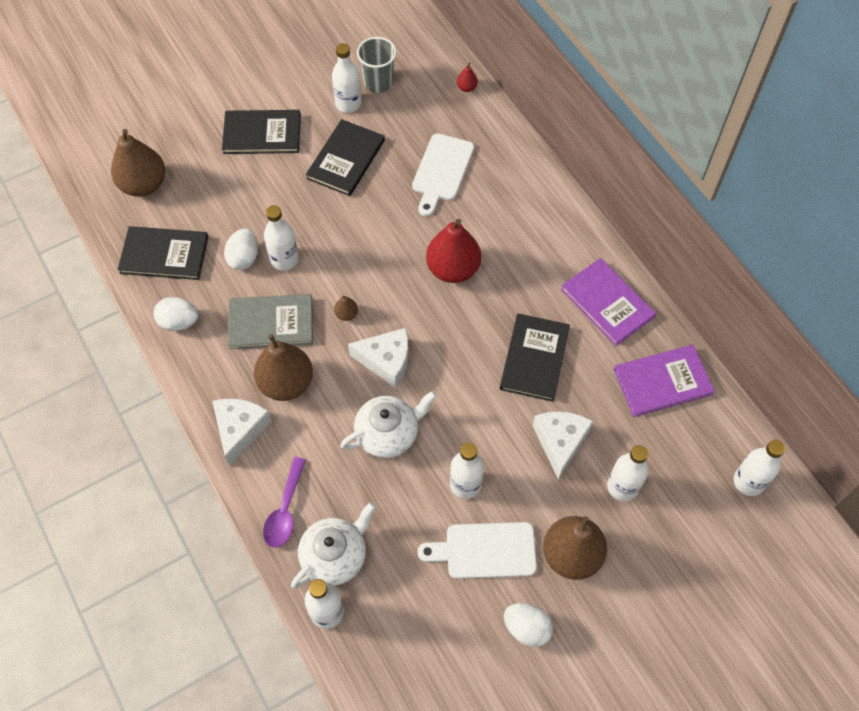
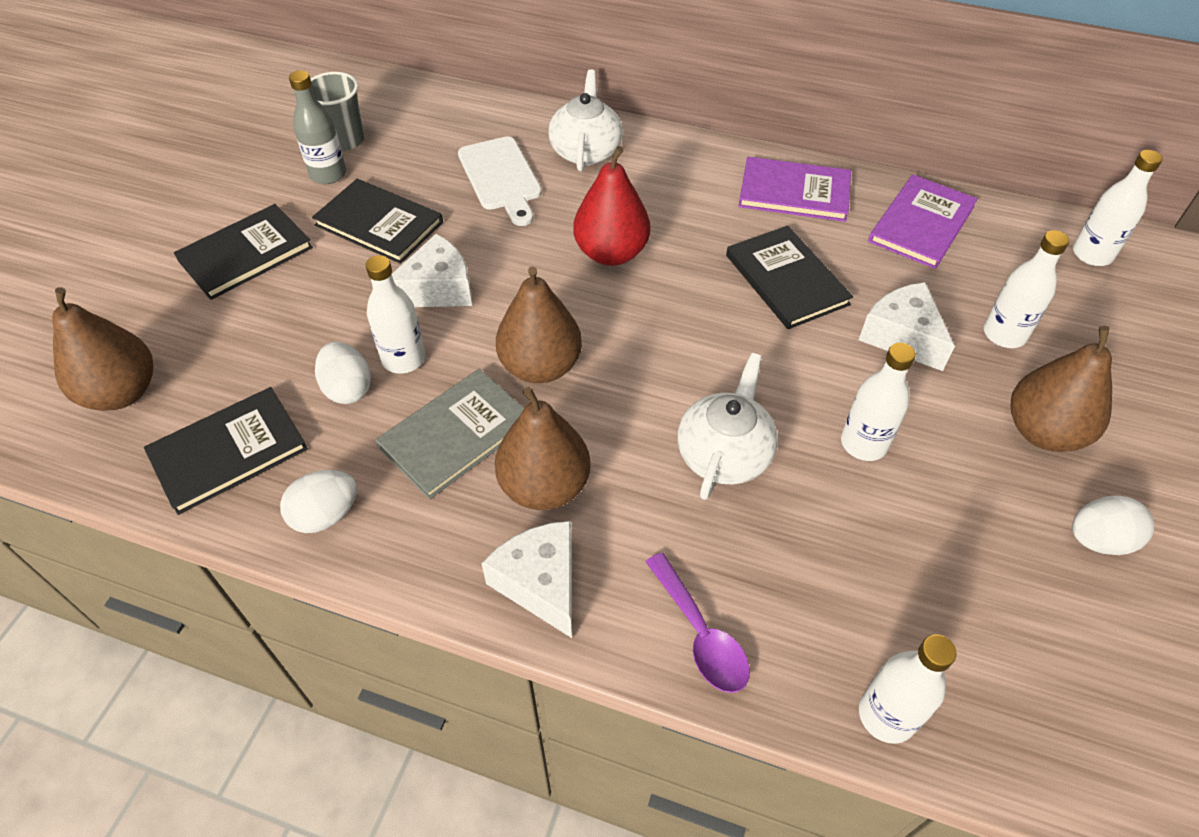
camera: 40 degrees left, 10 degrees down
(335, 556) = (819, 638): white teapot -> white teapot (586, 151)
(346, 159) = (379, 223): black book -> black book turned 45 degrees counterclockwise
(346, 314) = (540, 366): brown pear -> brown pear, size x2.36
(348, 103) = (328, 174): white bottle -> grey bottle
(386, 361) = (638, 382): white cheese -> white cheese (437, 289)
(466, 88) = (449, 99): red pear -> none
(485, 550) = (963, 495): white cutting board -> none

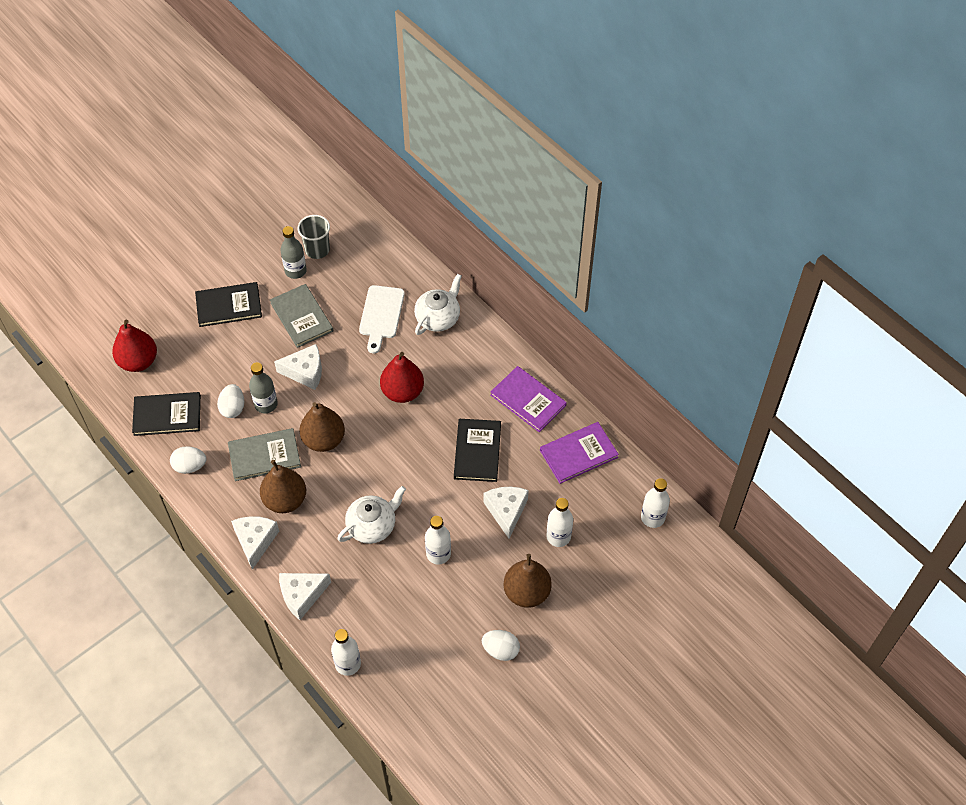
camera: 30 degrees right, 5 degrees up
(122, 392) = (138, 361): brown pear -> red pear
(379, 223) = (302, 317): black book -> grey book
(403, 359) = (266, 404): white bottle -> grey bottle
(700, 634) = (302, 595): purple spoon -> white cheese

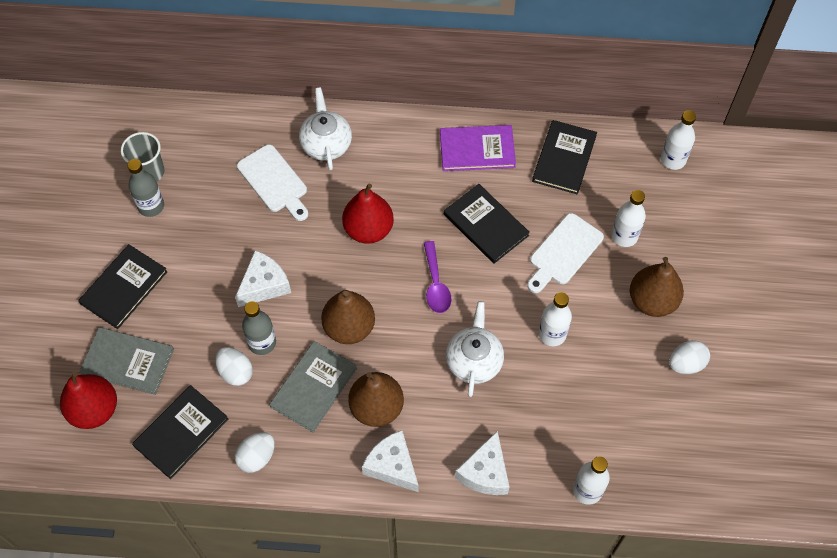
camera: 45 degrees left, 5 degrees up
(302, 317) = (204, 241): grey book -> grey book (128, 361)
(404, 460) = (436, 284): none -> purple spoon
(506, 511) = (563, 252): white cheese -> white cutting board
(578, 453) = (564, 158): purple book -> black book

